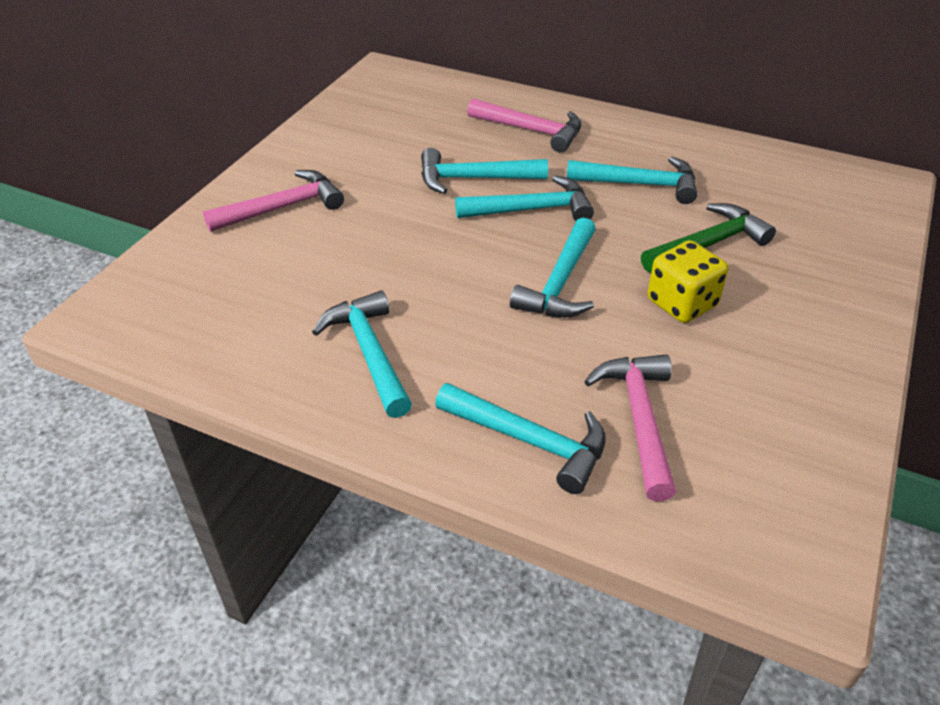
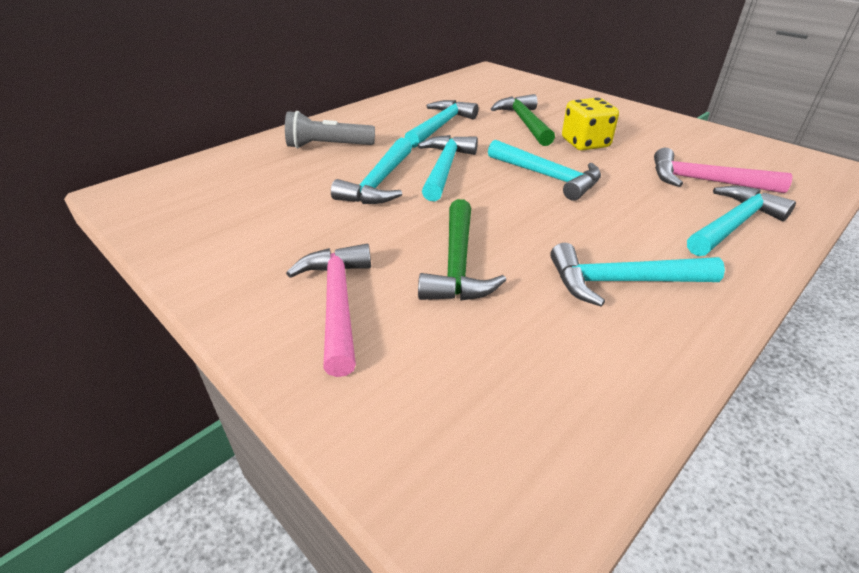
camera: 70 degrees left, 5 degrees down
(357, 252) = (458, 264): none -> green hammer
(531, 130) = (328, 146): pink hammer -> grey flashlight

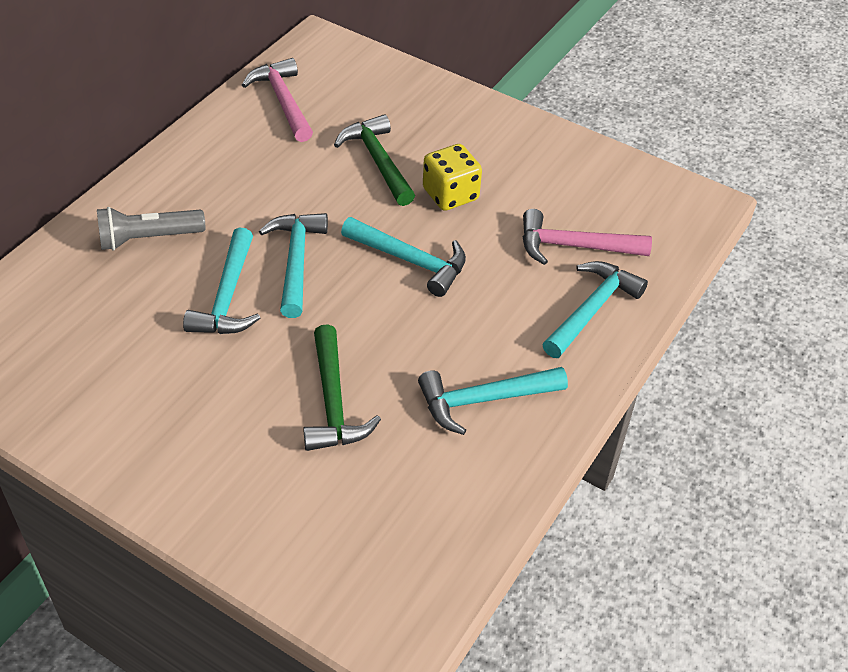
camera: 15 degrees left, 10 degrees up
(337, 303) = (232, 465): pink hammer -> pink hammer (283, 101)
(440, 126) = (276, 181): turquoise hammer -> none

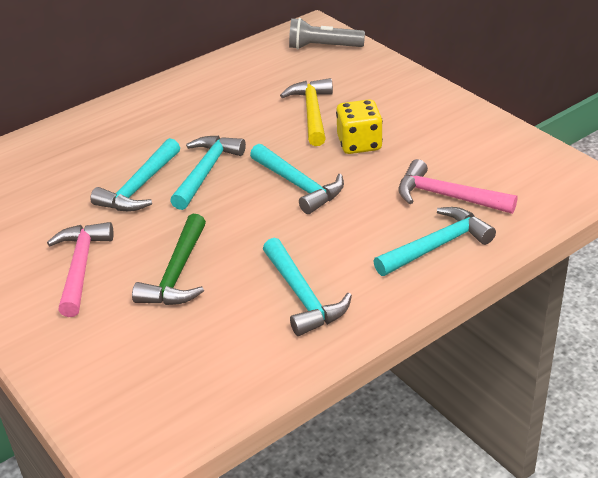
camera: 25 degrees right, 10 degrees down
(148, 238) = (105, 140): grey flashlight -> grey flashlight (323, 47)
(283, 101) = (260, 64): pink hammer -> pink hammer (80, 267)
(378, 161) = (312, 113): green hammer -> yellow hammer
(484, 400) = (302, 296): turquoise hammer -> turquoise hammer turned 120 degrees counterclockwise

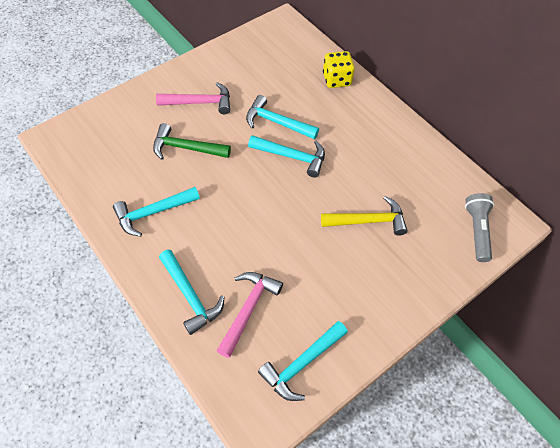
camera: 85 degrees right, 20 degrees up
(298, 185) = (271, 211): turquoise hammer -> turquoise hammer (302, 364)
(359, 144) = (323, 252): yellow dice -> yellow dice (336, 79)

